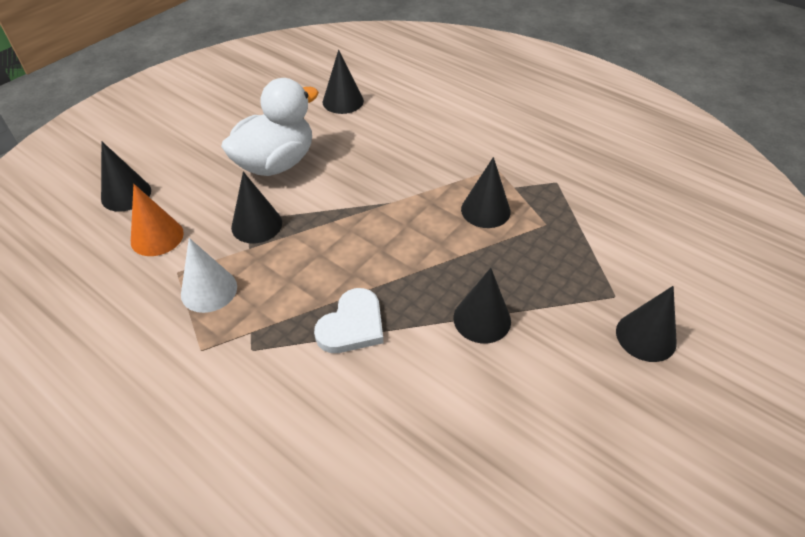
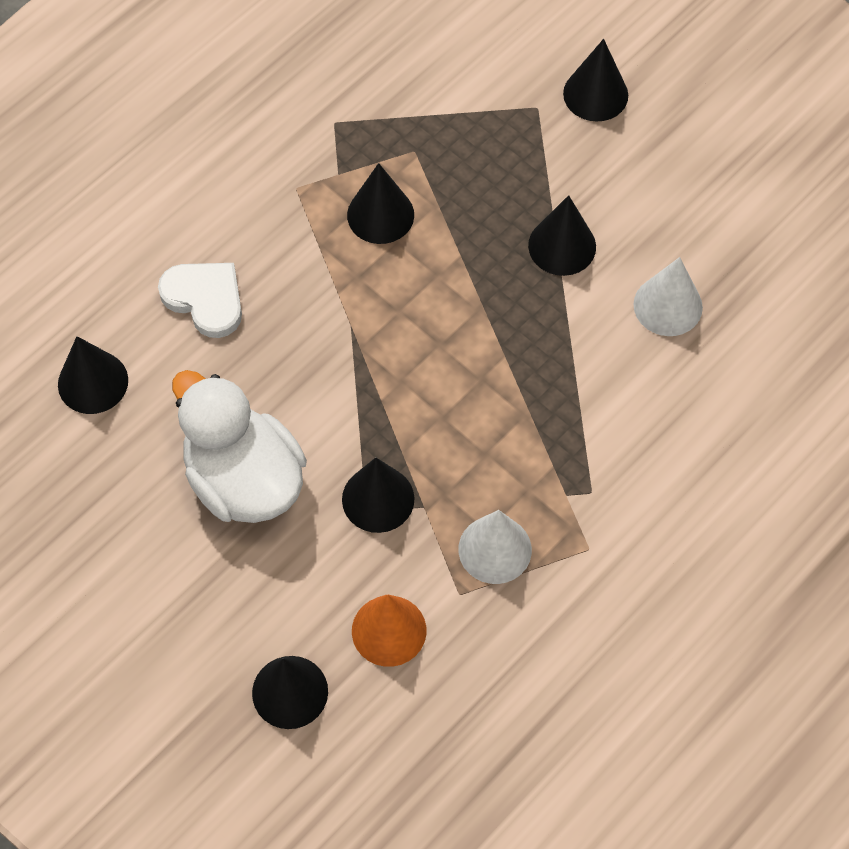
camera: 85 degrees left, 15 degrees up
(352, 325) = (562, 382): white heart -> white heart (205, 299)
(435, 401) = (668, 305): none -> white cone

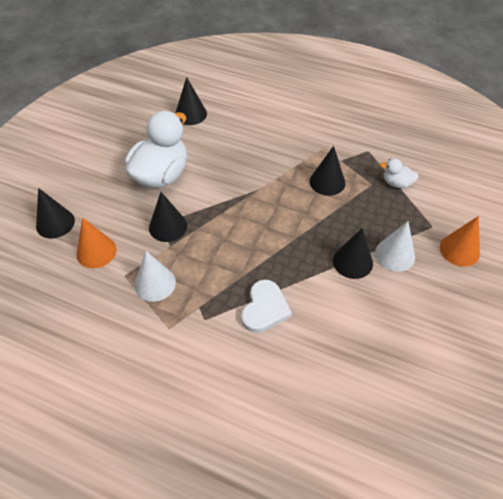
camera: 70 degrees right, 10 degrees down
(205, 299) = (248, 135): white heart -> white heart (264, 308)
(428, 114) = (396, 183): none -> white duck
(595, 94) = (459, 250): black cone -> orange cone
(668, 305) = (342, 324): white cone -> white cone (395, 255)

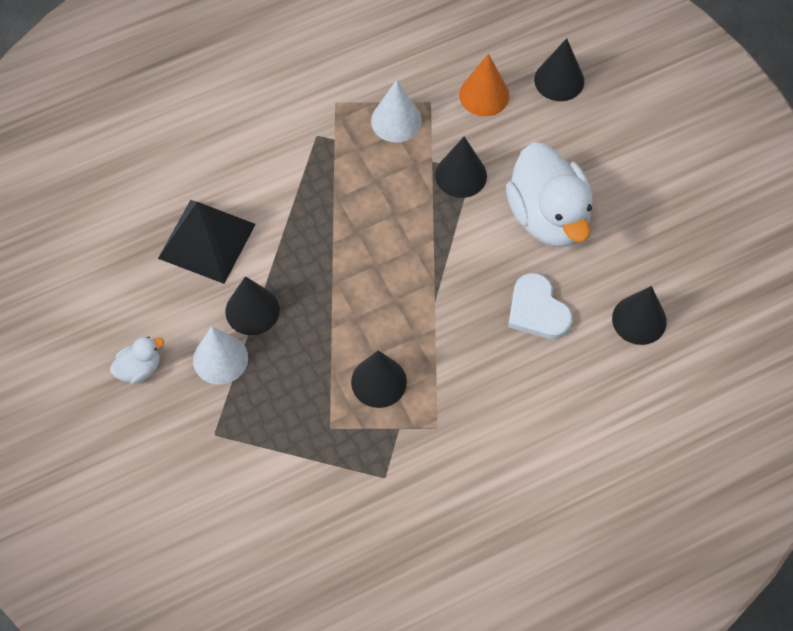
camera: 130 degrees right, 10 degrees up
(264, 308) = (279, 190): white heart -> white heart (537, 310)
(338, 320) = (206, 241): none -> black pyramid
(396, 183) = (305, 458): white duck -> white duck (139, 369)
(459, 250) = (162, 429): orange cone -> none

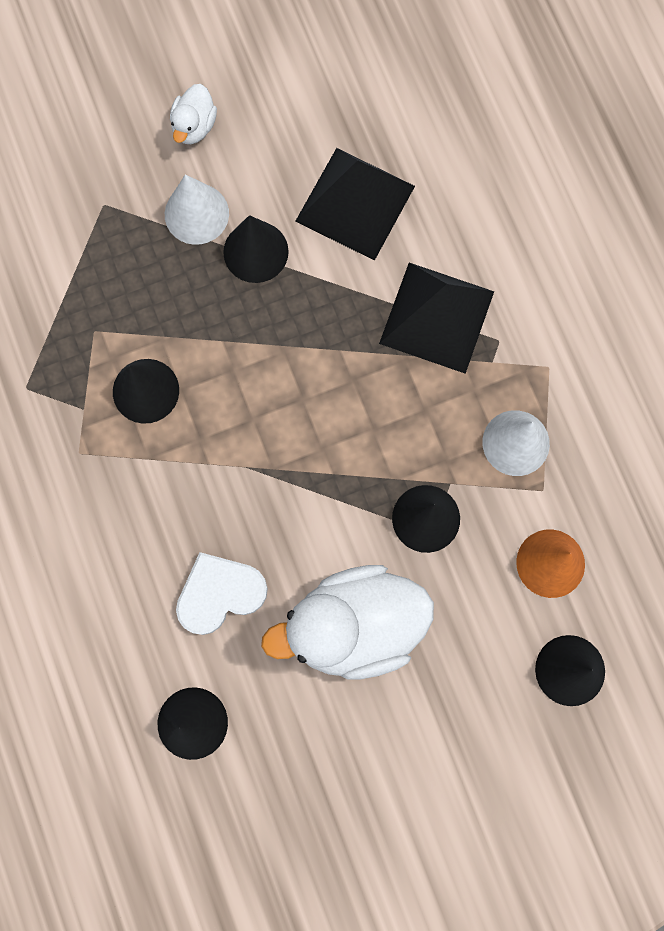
camera: 95 degrees right, 15 degrees up
(139, 369) = (194, 126): white duck -> white duck turned 45 degrees clockwise
(301, 177) = (437, 317): none -> black pyramid

